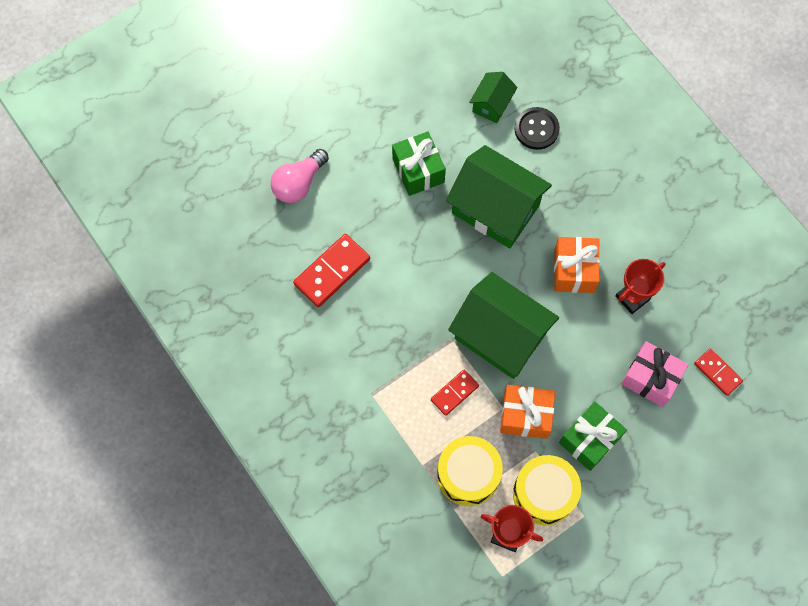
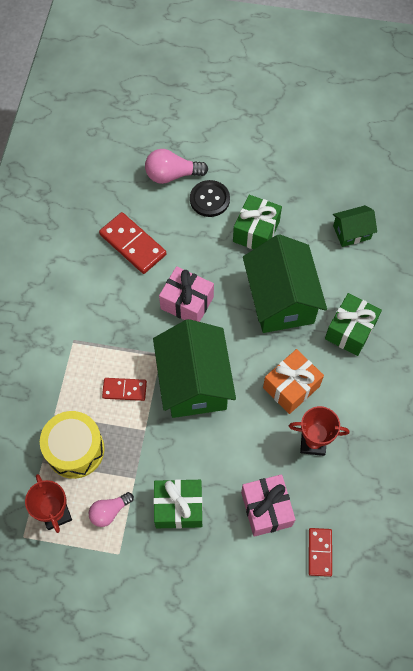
camera: 45 degrees right, 5 degrees down
(332, 271) = (133, 244): red domino -> red domino turned 45 degrees clockwise
(427, 279) = (187, 303): none -> pink gift
(525, 416) = (153, 449): orange gift -> none
(536, 129) = (366, 274): black button -> black button (209, 199)
(544, 493) = (109, 511): yellow drum -> pink light bulb
(571, 186) = (350, 331): none -> green gift

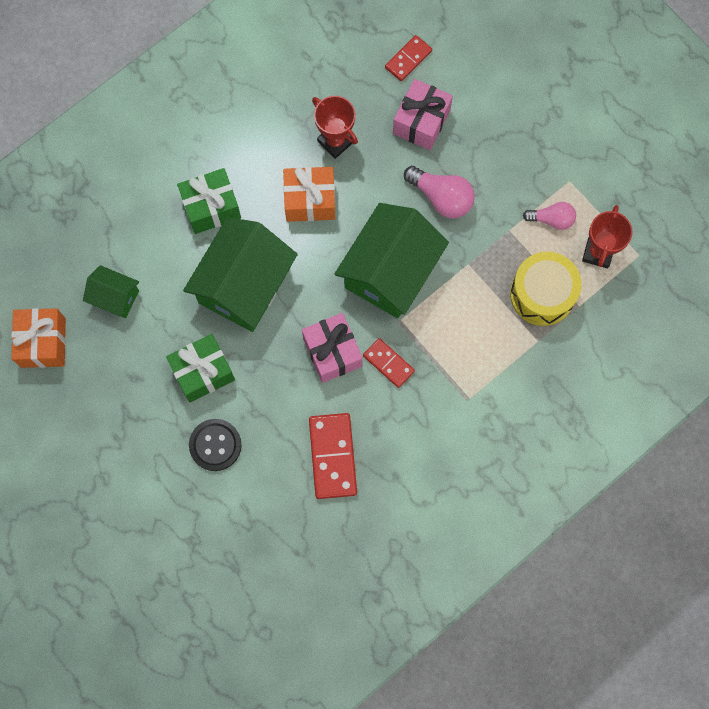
camera: 140 degrees left, 10 degrees up
(124, 390) = (457, 314): red domino -> red domino (388, 363)
(172, 175) = (227, 506): pink light bulb -> pink light bulb (441, 197)
(178, 507) = (492, 178): green gift -> none
(365, 177) = (43, 342): none -> orange gift

